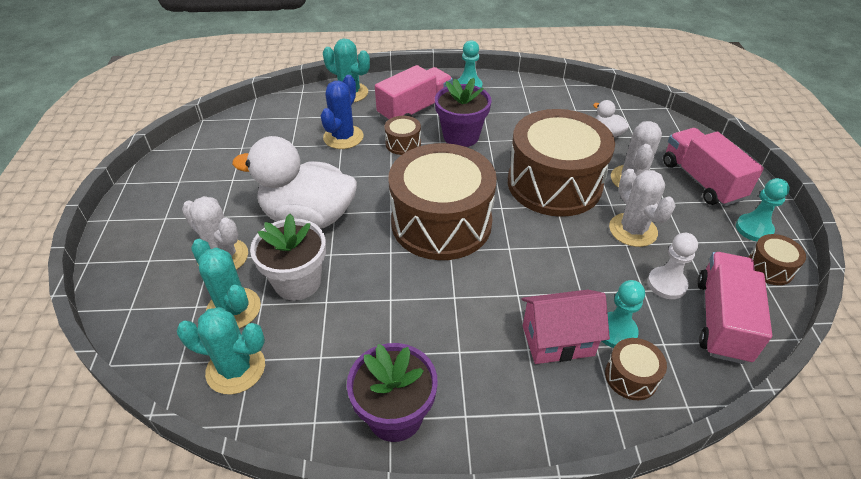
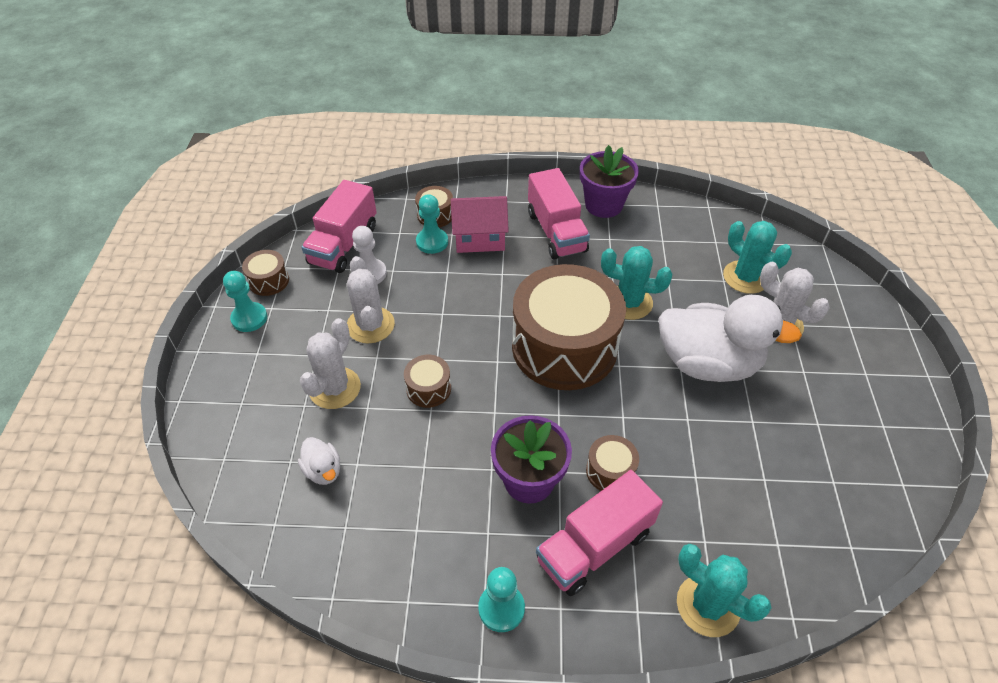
camera: 175 degrees left, 5 degrees up
(236, 369) = (724, 236): turquoise cactus -> turquoise cactus (629, 302)
(297, 282) = (698, 296): white flower pot -> none
(343, 137) = (696, 491): blue cactus -> none
(554, 184) = (428, 388): brown drum -> brown drum, size x0.41
(701, 181) = (256, 380): pink truck -> pink truck (556, 232)

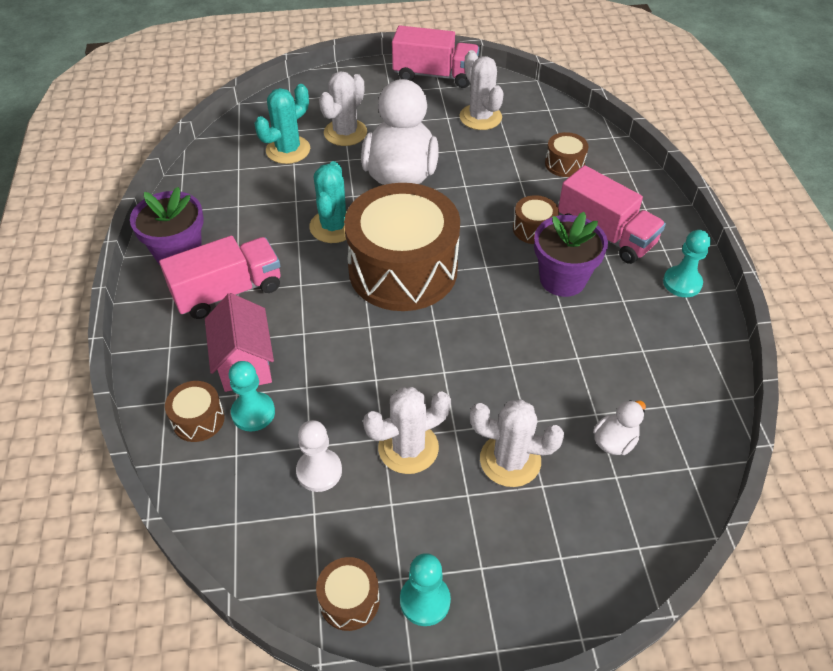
camera: 100 degrees left, 0 degrees up
(344, 244) = (265, 519): pink truck -> pink truck (435, 75)
(428, 388) = (485, 371): brown drum -> brown drum (564, 164)
(708, 605) = (623, 174): turquoise cactus -> none
(822, 459) = (480, 117): none -> white cactus

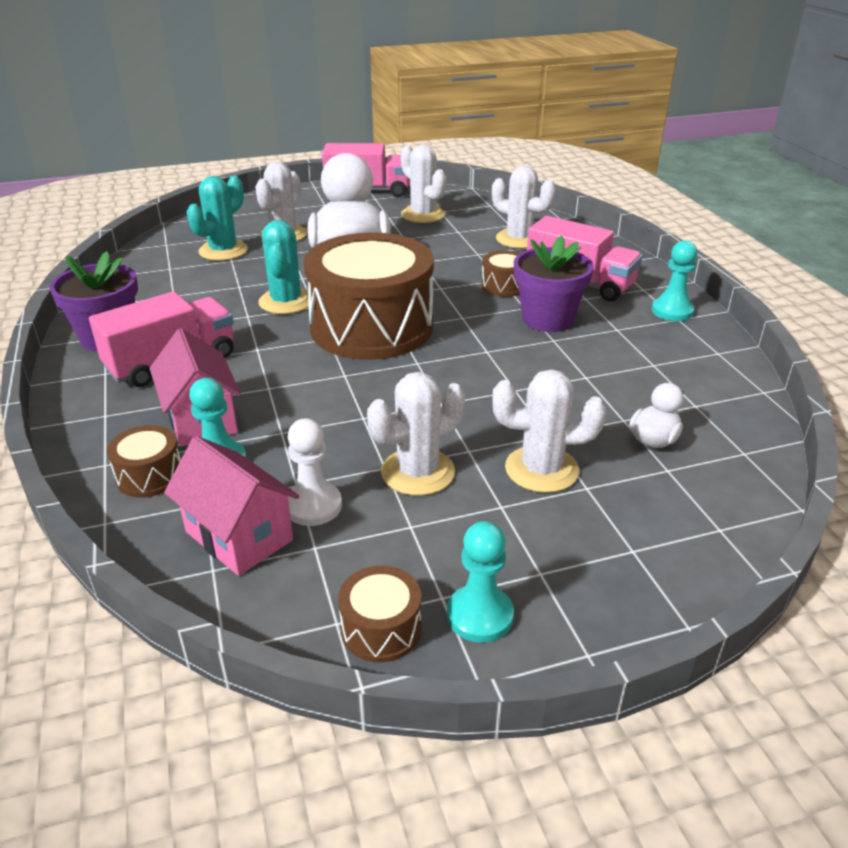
camera: 10 degrees left, 15 degrees down
(259, 493) = (239, 536): none -> pink house
(564, 164) = (519, 239): brown drum -> white cactus

